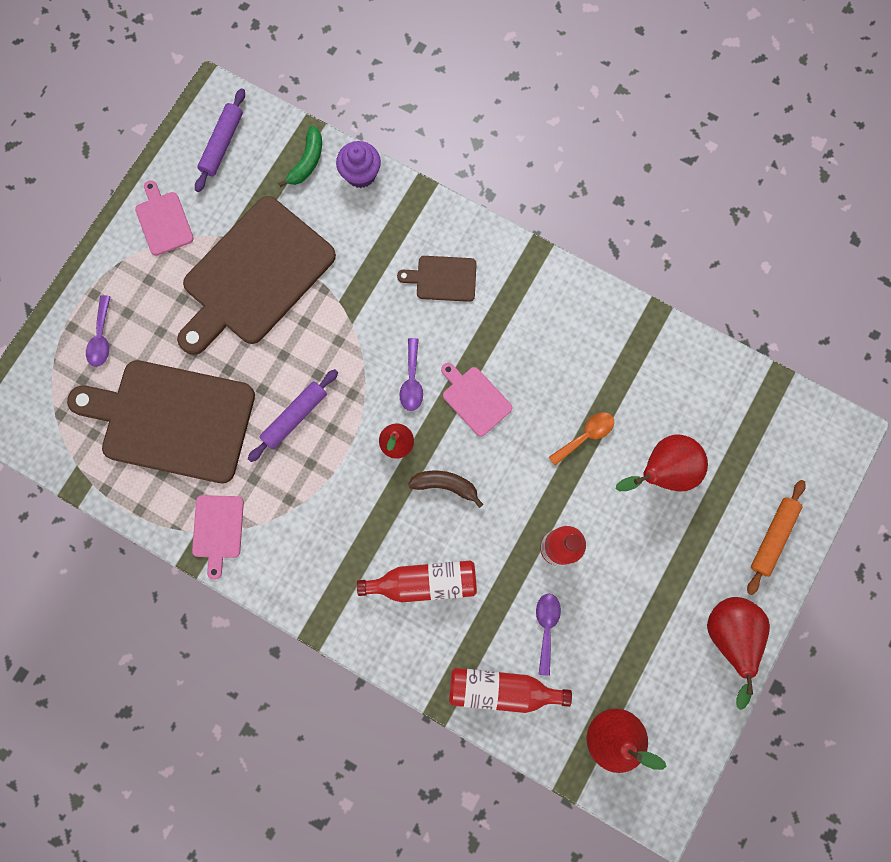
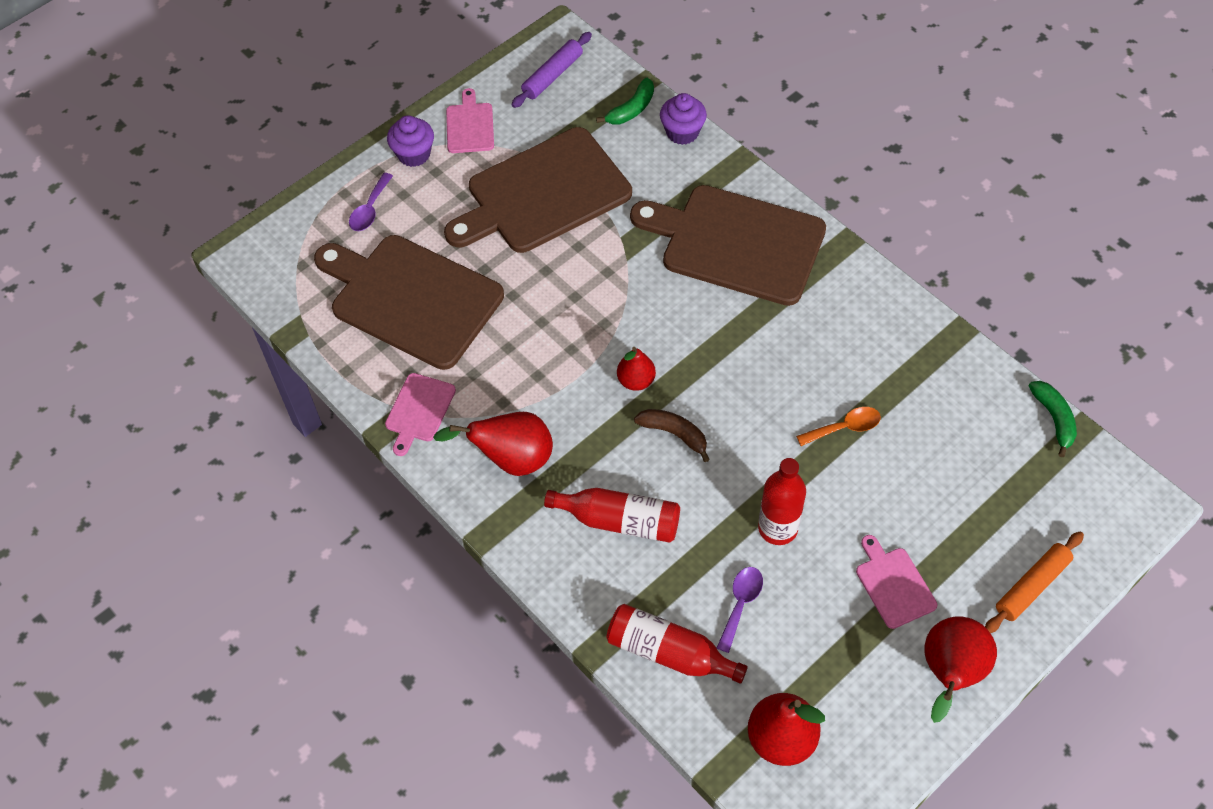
camera: 20 degrees right, 20 degrees down
(122, 266) = (414, 154): none -> purple cupcake
(295, 417) = (537, 328): purple rolling pin -> none
(412, 381) = (672, 327): purple spoon -> none
(443, 278) = (736, 243): brown cutting board -> brown cutting board, size x2.23
(475, 399) = (733, 361): pink cutting board -> pink cutting board (893, 584)
(662, 470) = (921, 484): red pear -> red pear (511, 459)
(753, 375) = (1054, 419): none -> green banana

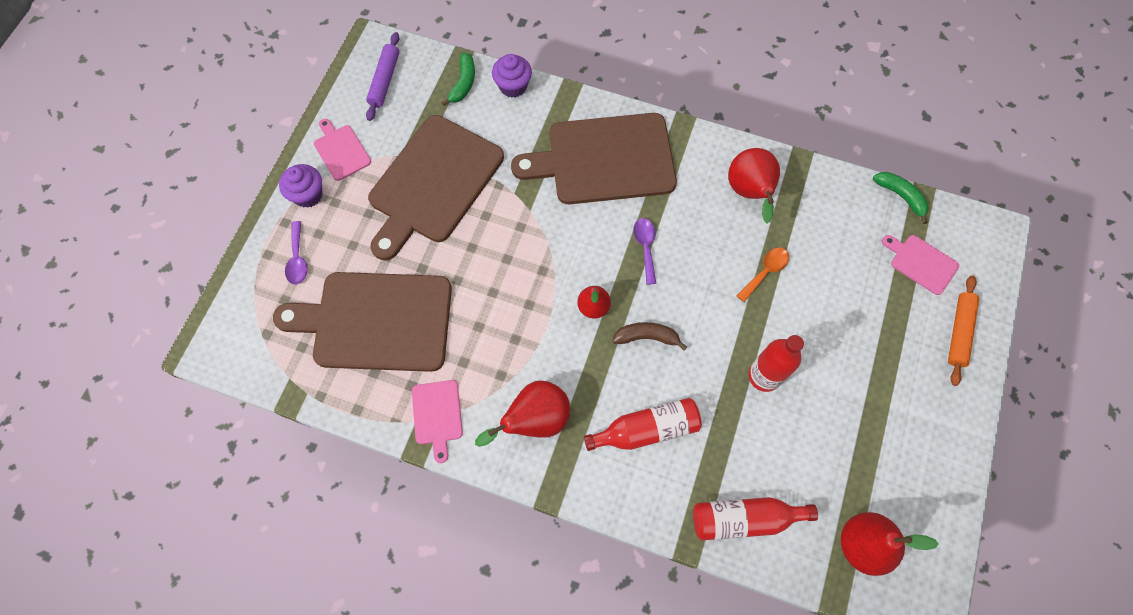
camera: 30 degrees left, 10 degrees up
(740, 604) = (772, 451): purple spoon -> purple spoon (645, 247)
(893, 584) = (868, 379): pink cutting board -> pink cutting board (921, 263)
(950, 673) = (945, 429): red pear -> red pear (749, 193)

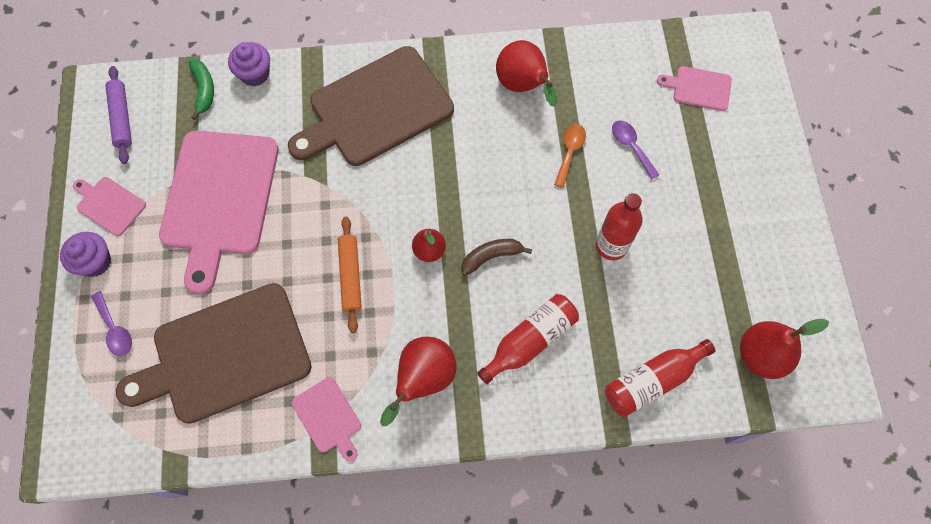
camera: 25 degrees left, 0 degrees up
(433, 183) = (219, 199): brown cutting board -> pink cutting board
(645, 247) = (452, 175): purple spoon -> purple spoon (631, 146)
(900, 196) = (655, 36): green banana -> none
(959, 332) = (756, 135): orange rolling pin -> orange rolling pin (350, 276)

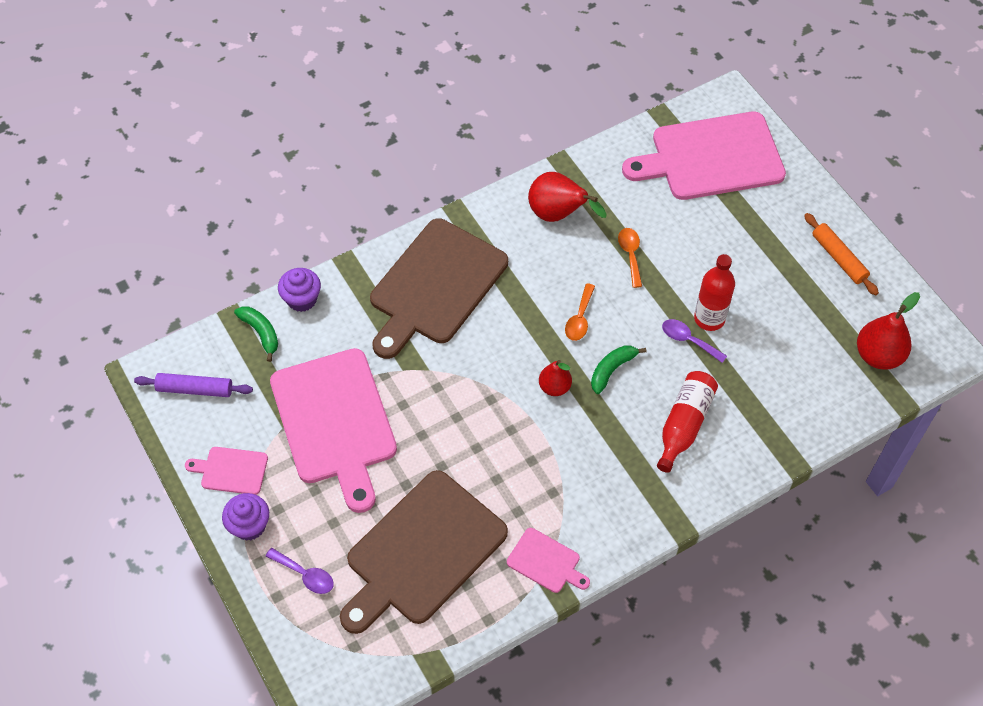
camera: 25 degrees left, 10 degrees down
(122, 118) = (195, 389): purple rolling pin -> purple rolling pin turned 45 degrees counterclockwise
(350, 276) = (497, 438): orange rolling pin -> orange rolling pin (838, 258)
(423, 379) = (611, 495): red pear -> none
(488, 194) = (579, 319): none -> orange spoon
(491, 257) = (611, 370): brown banana -> green banana
(631, 146) = (680, 229): purple spoon -> purple spoon (688, 340)
(652, 380) = (802, 413): red bottle -> none
(699, 88) = (711, 157): pink cutting board -> pink cutting board, size x2.23

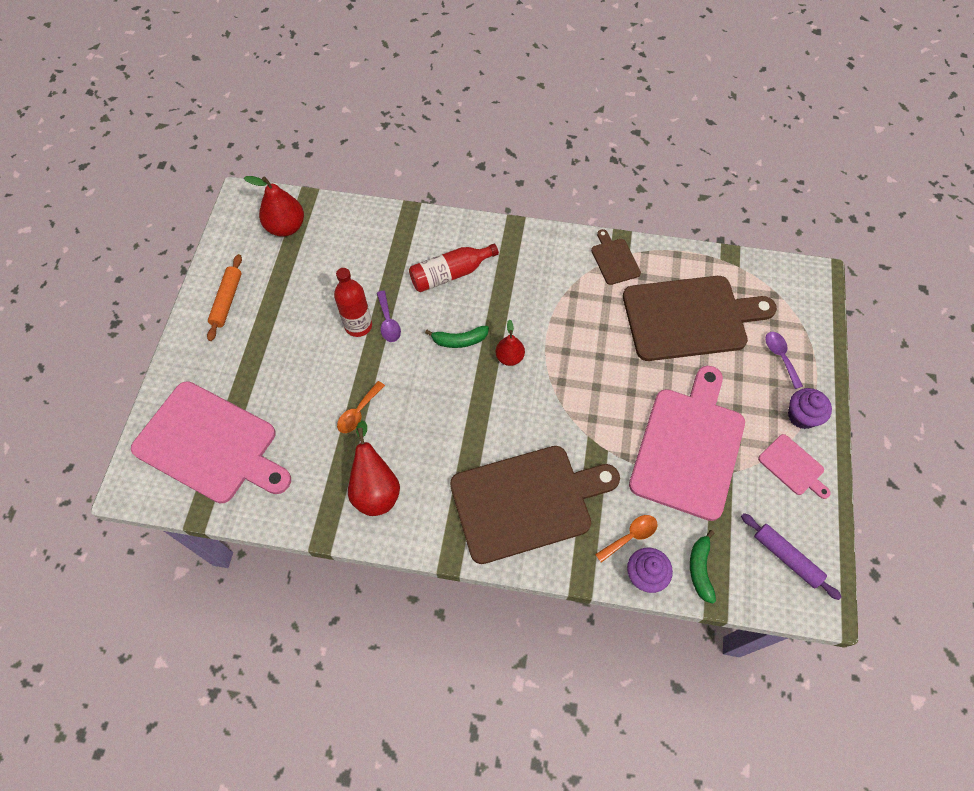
camera: 140 degrees left, 5 degrees up
(546, 562) = (614, 259): pink cutting board -> brown cutting board
(579, 319) = (444, 392): orange spoon -> orange spoon (630, 536)

